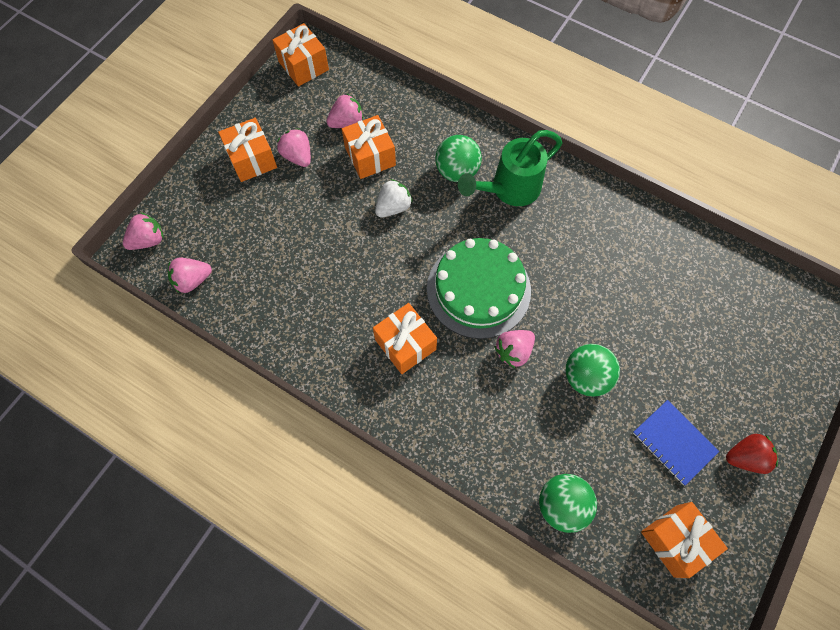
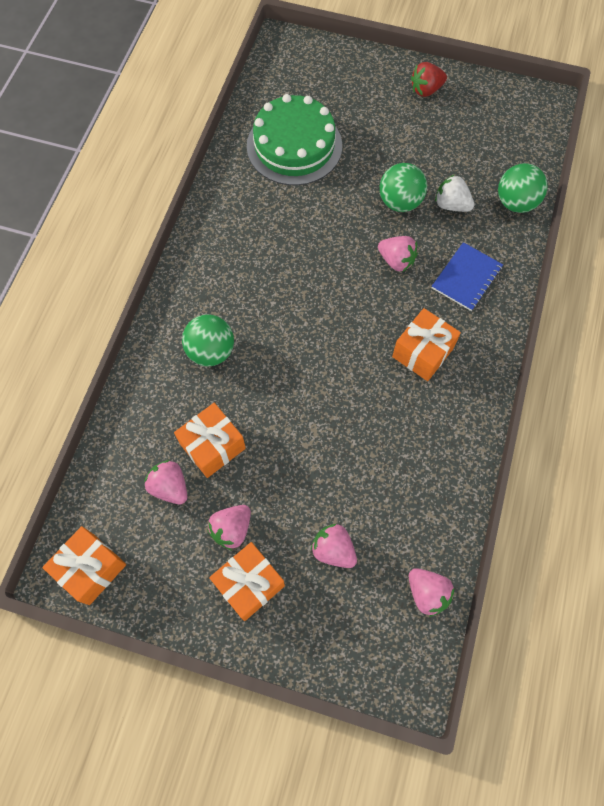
camera: 105 degrees left, 0 degrees up
(148, 240) = (394, 670): pink strawberry -> pink strawberry (333, 550)
(393, 207) = (272, 404): white strawberry -> white strawberry (451, 205)
(478, 289) = (343, 302): green cake -> green cake (294, 146)
(509, 189) = (221, 297): green watering can -> none
(673, 442) = (433, 135): blue notebook -> blue notebook (466, 278)
(675, 540) = (509, 127): orange gift -> none
(745, 457) = (426, 90): red strawberry -> red strawberry turned 90 degrees counterclockwise

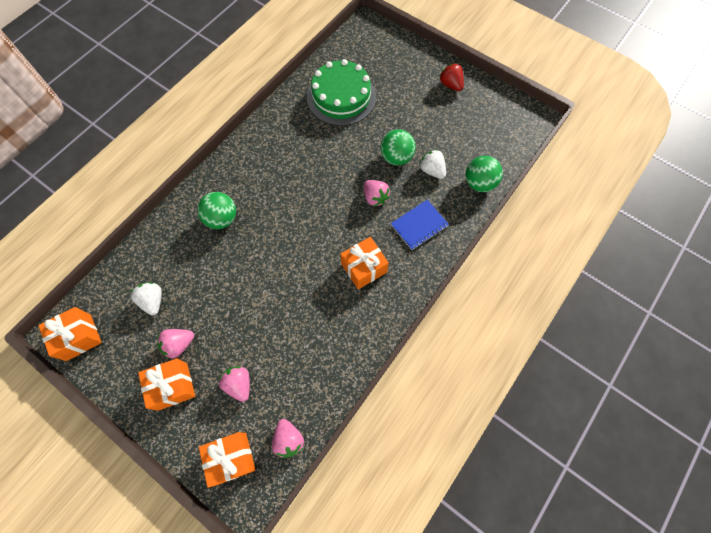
camera: 20 degrees right, 0 degrees up
(170, 487) = (153, 301): pink strawberry -> white strawberry
(213, 446) = (193, 283): orange gift -> orange gift (231, 458)
(426, 90) = (450, 85): red strawberry -> red strawberry turned 60 degrees clockwise

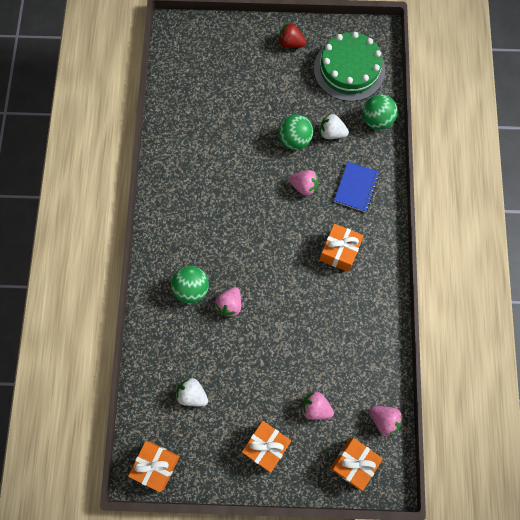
camera: 35 degrees left, 5 degrees up
(179, 344) = (243, 412): pink strawberry -> pink strawberry (230, 305)
(341, 97) = (206, 113): green cake -> green cake (349, 69)

